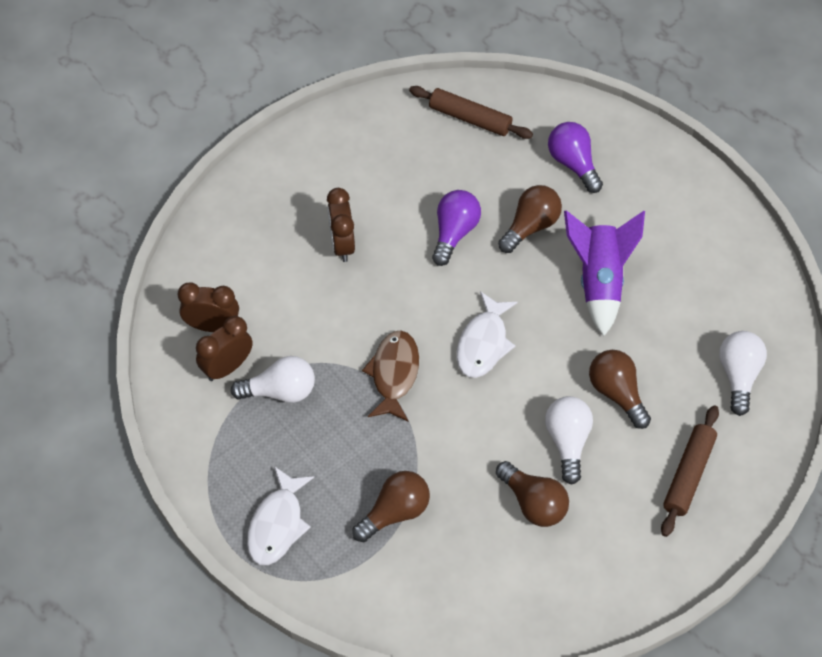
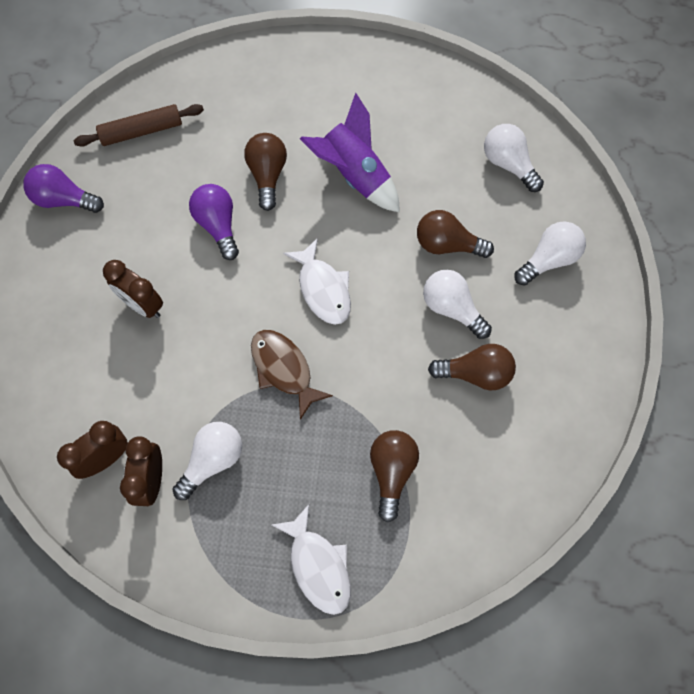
camera: 45 degrees left, 10 degrees up
(573, 164) = (250, 106): purple light bulb -> purple light bulb (64, 200)
(688, 474) = (548, 260): brown rolling pin -> white light bulb

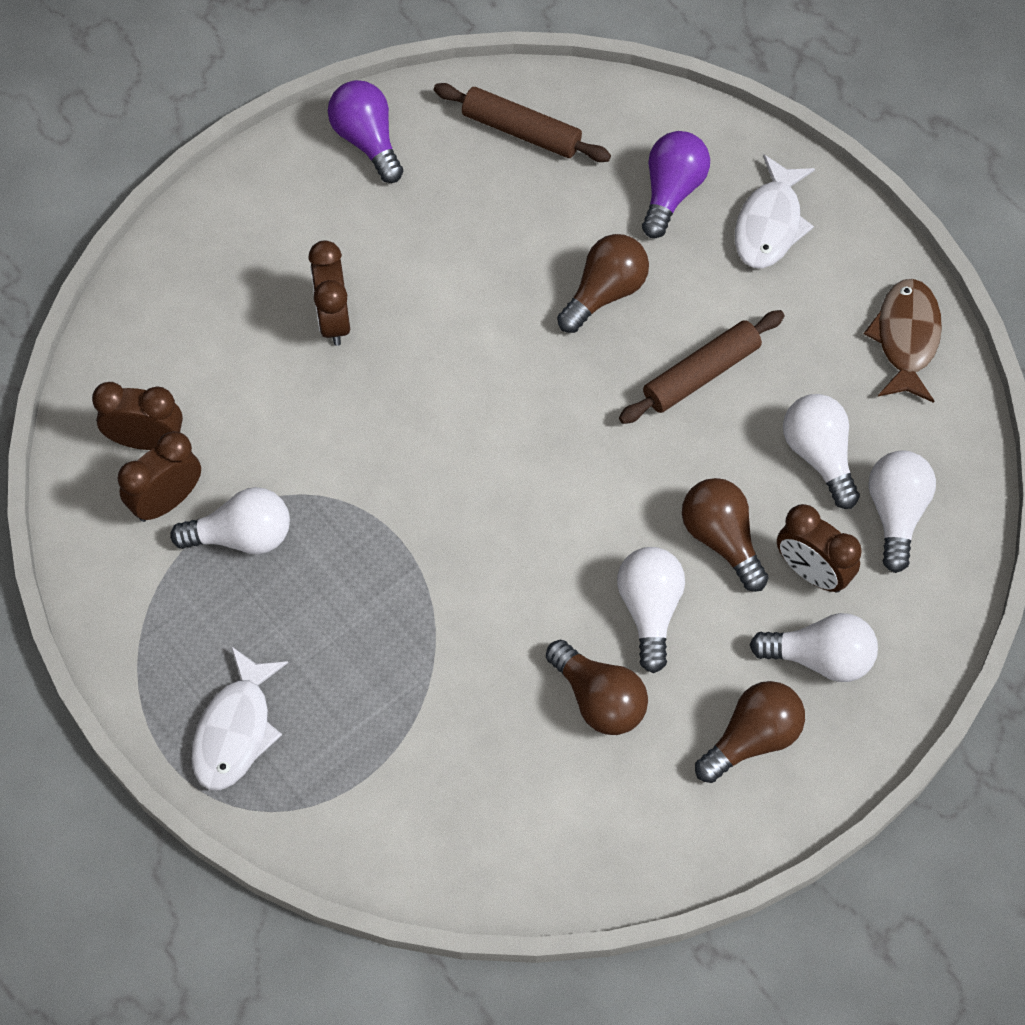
camera: 45 degrees right, 5 degrees down
(218, 226) = (495, 302): purple light bulb -> purple light bulb (671, 192)
(284, 369) = (405, 511): brown fish -> brown fish (906, 339)
(323, 289) = (533, 466): white fish -> white fish (769, 224)
(354, 175) = (701, 374): purple rocket -> brown rolling pin
(392, 472) = (402, 713): brown light bulb -> brown light bulb (752, 738)
(447, 167) = (819, 455): none -> white light bulb
(502, 224) = (811, 572): none -> brown clock

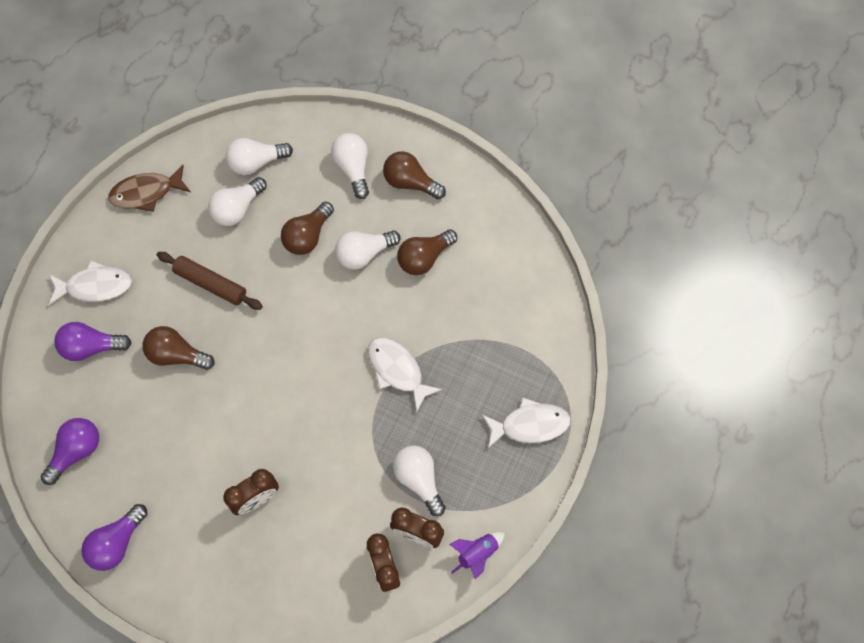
camera: 115 degrees left, 5 degrees up
(92, 567) = (477, 554): none -> purple rocket
(425, 577) = (398, 370): none -> white fish
(521, 131) = (77, 451): brown rolling pin -> purple light bulb
(599, 699) = (424, 258): brown light bulb -> brown light bulb turned 150 degrees counterclockwise
(811, 572) = (307, 188): brown clock -> none

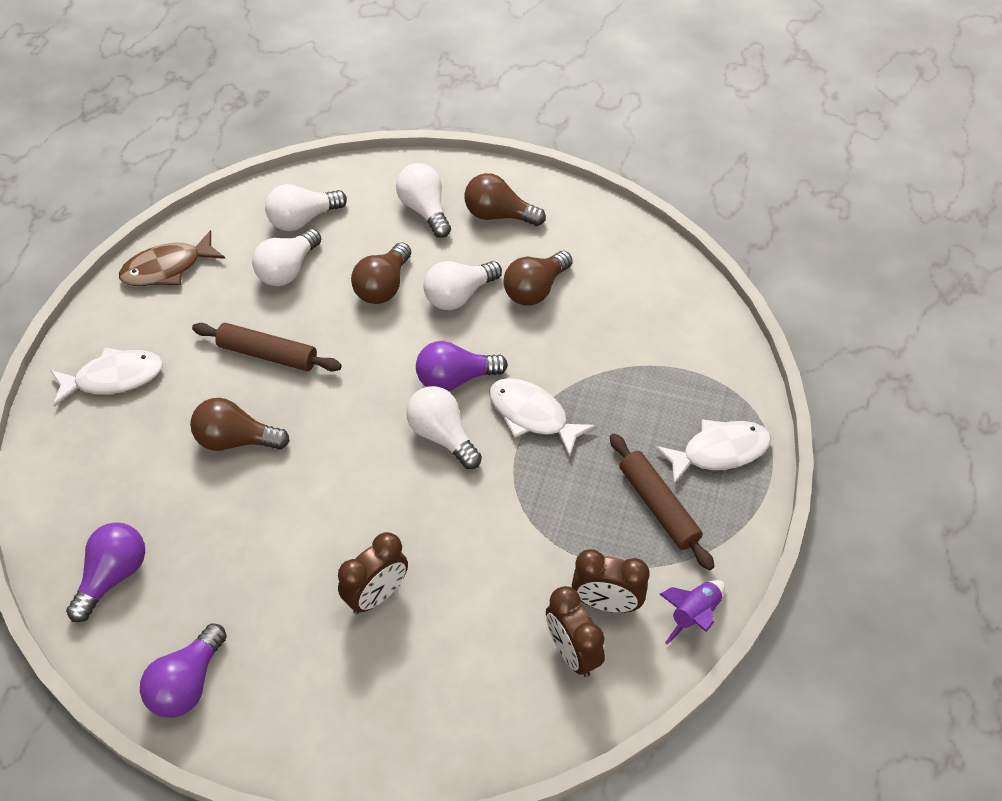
camera: 10 degrees left, 15 degrees down
(92, 347) = (118, 448): purple light bulb -> purple light bulb (455, 379)
(419, 479) = (592, 537): white light bulb -> white light bulb (442, 436)
(473, 462) = (658, 506): none -> brown rolling pin

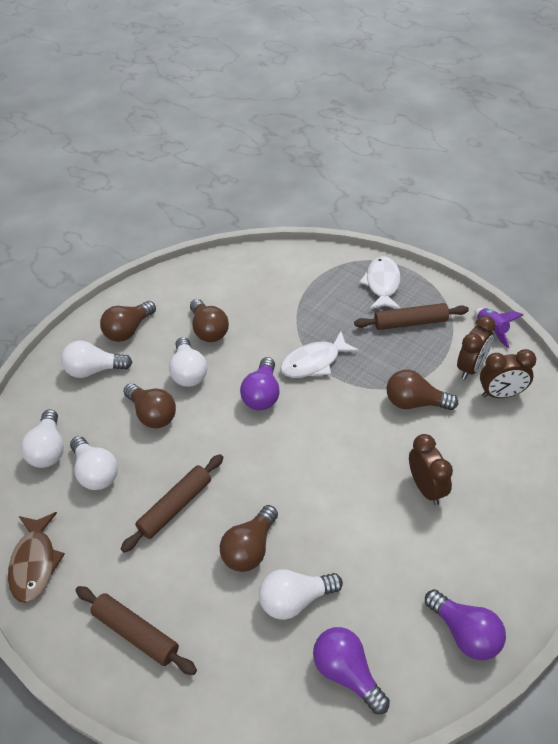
camera: 65 degrees left, 5 degrees down
(114, 378) = (136, 633): white fish -> brown rolling pin
(442, 436) = (308, 415): white light bulb -> white light bulb (295, 600)
(511, 548) = (415, 402): none -> brown light bulb

